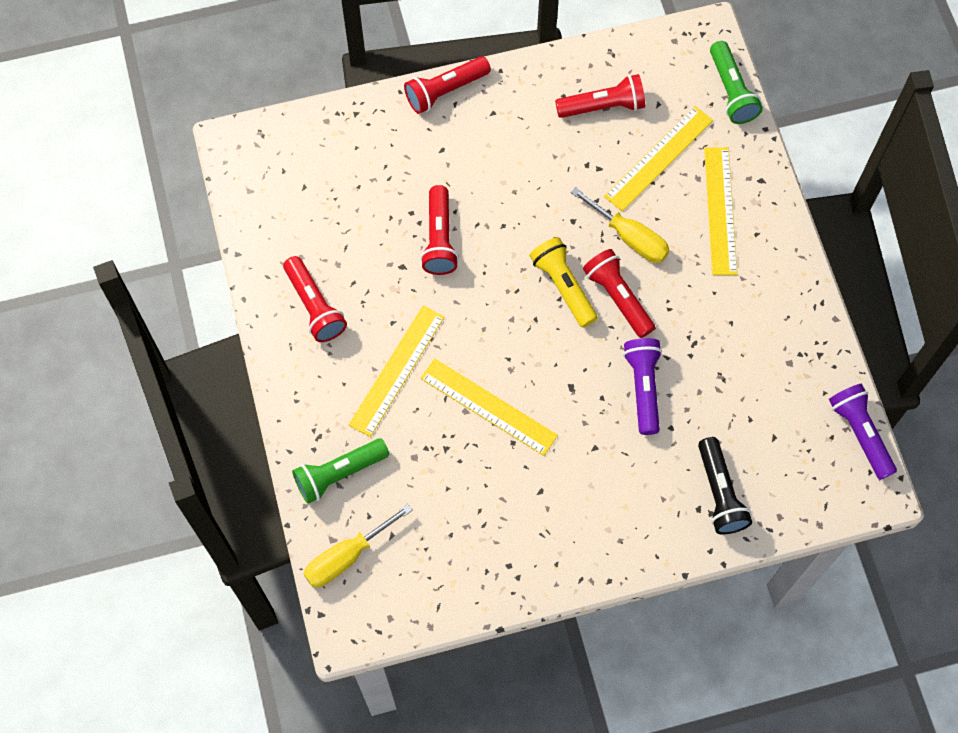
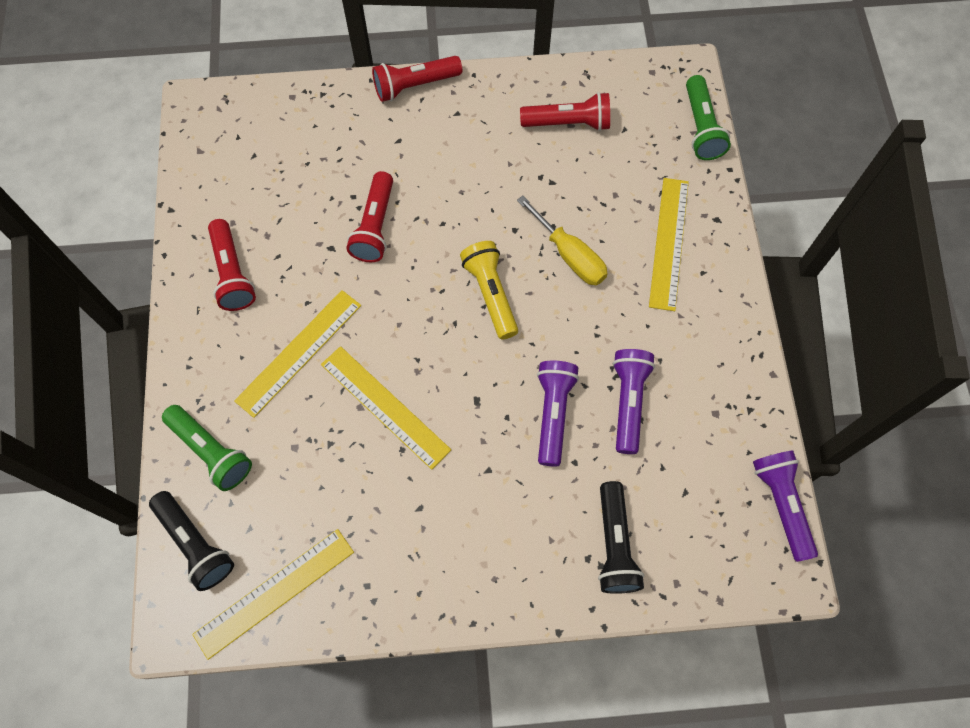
camera: 10 degrees right, 0 degrees up
(339, 474) = (211, 451): green flashlight -> green flashlight turned 120 degrees counterclockwise
(346, 556) = (195, 544): yellow screwdriver -> black flashlight
(618, 297) = (545, 314): red flashlight -> none
(658, 158) = (614, 181): yellow ruler -> yellow ruler (274, 592)
(709, 366) = (628, 402): none -> purple flashlight

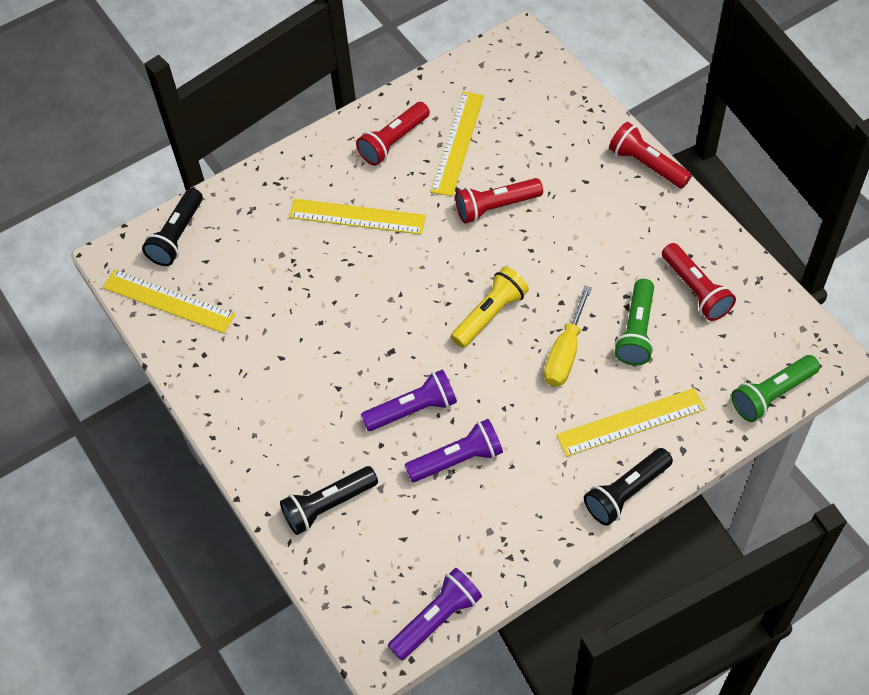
camera: 65 degrees right, 10 degrees down
(211, 451) = (248, 207): green flashlight -> green flashlight (636, 331)
(384, 407) = (347, 293): yellow ruler -> yellow ruler (457, 143)
(734, 284) = (626, 492): none -> black flashlight

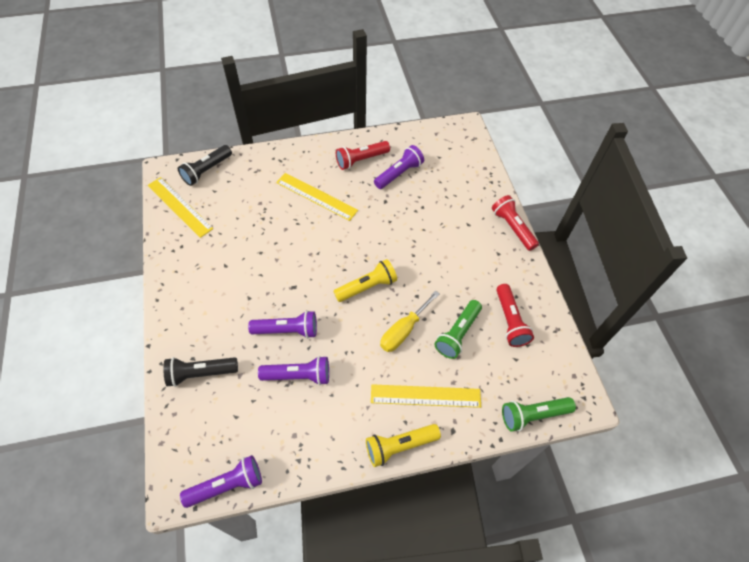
camera: 15 degrees right, 0 degrees up
(457, 143) = (399, 174): yellow ruler -> purple flashlight
(496, 207) = (404, 220): red flashlight -> none
(626, 492) = (399, 446): black flashlight -> yellow flashlight

